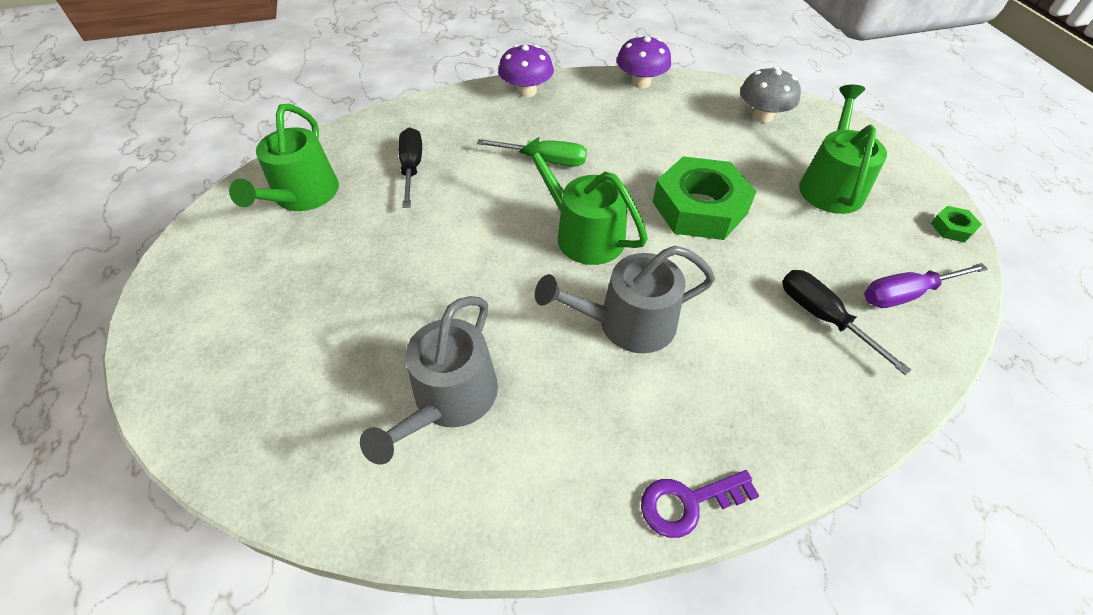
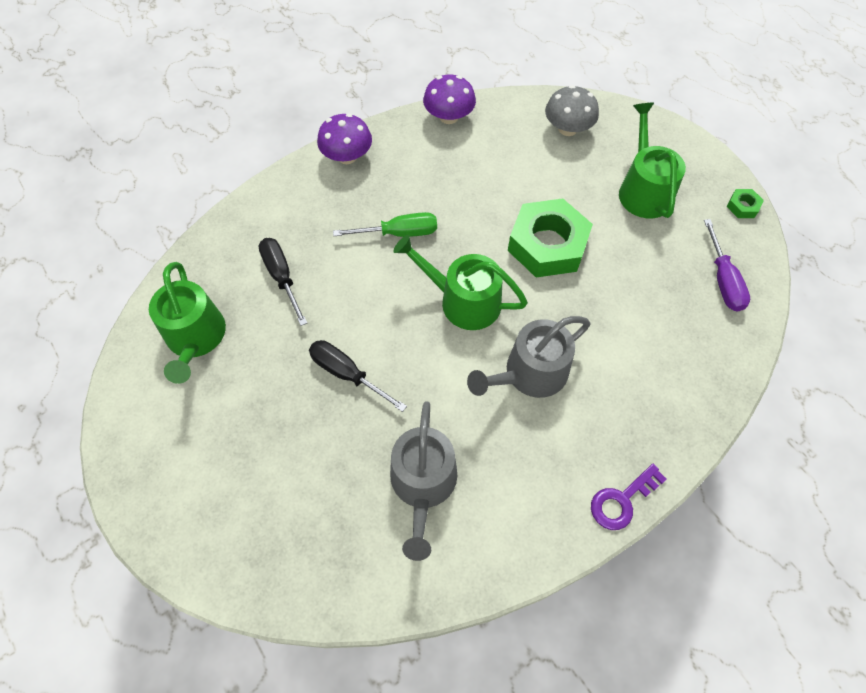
camera: 20 degrees left, 10 degrees up
(823, 317) = (670, 320): black screwdriver -> black screwdriver (347, 374)
(906, 294) = (723, 280): purple screwdriver -> purple screwdriver turned 60 degrees counterclockwise

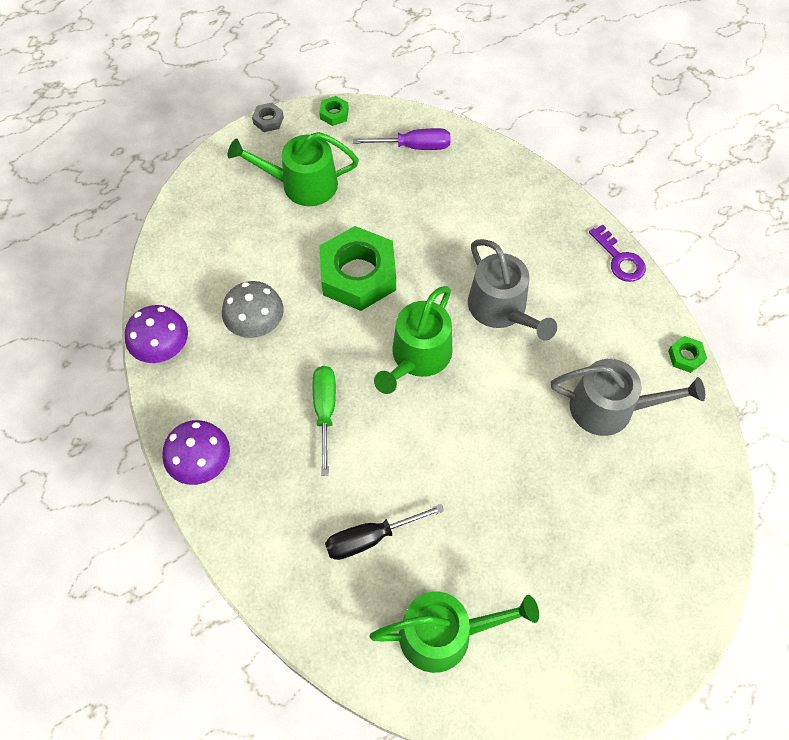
camera: 85 degrees left, 0 degrees up
(347, 374) = (496, 470): black screwdriver -> none
(498, 574) = (685, 356): none -> green nut
(567, 128) = (207, 234): grey mushroom -> grey mushroom (256, 323)
(714, 155) = (268, 120): none -> grey nut

